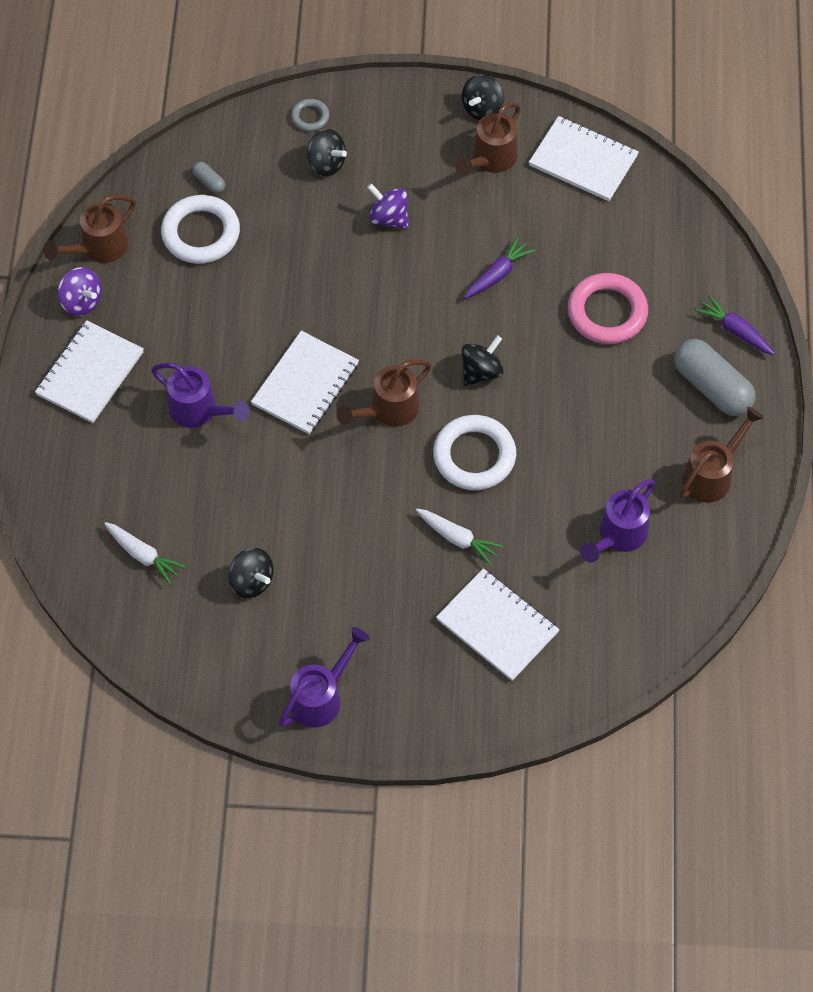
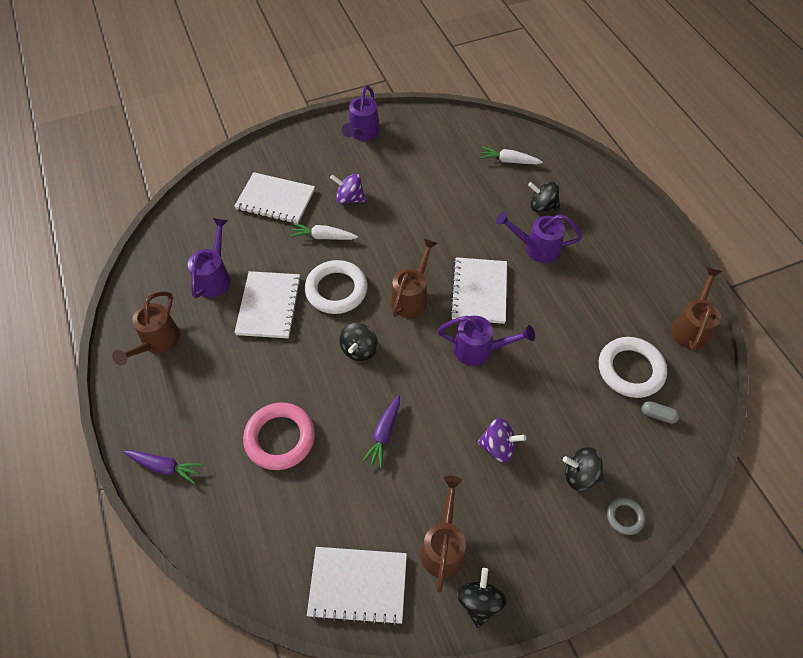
camera: 155 degrees right, 5 degrees down
(82, 301) = (668, 285): purple spinning top -> purple spinning top (349, 198)
(90, 373) = (623, 243): white notebook -> white notebook (269, 306)
(251, 581) = (437, 170): black spinning top -> black spinning top (542, 206)
(348, 318) = (479, 350): none -> purple watering can
(712, 387) = (173, 409): grey capsule -> none

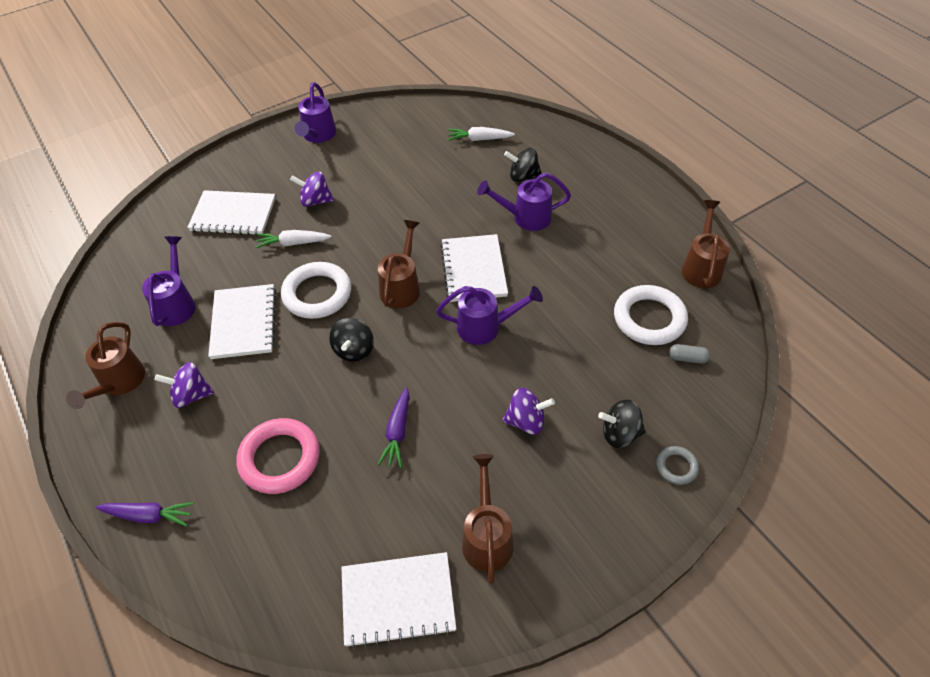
camera: 10 degrees left, 5 degrees down
(215, 365) = (191, 395): none -> purple spinning top
(479, 602) = (539, 589): black spinning top -> none

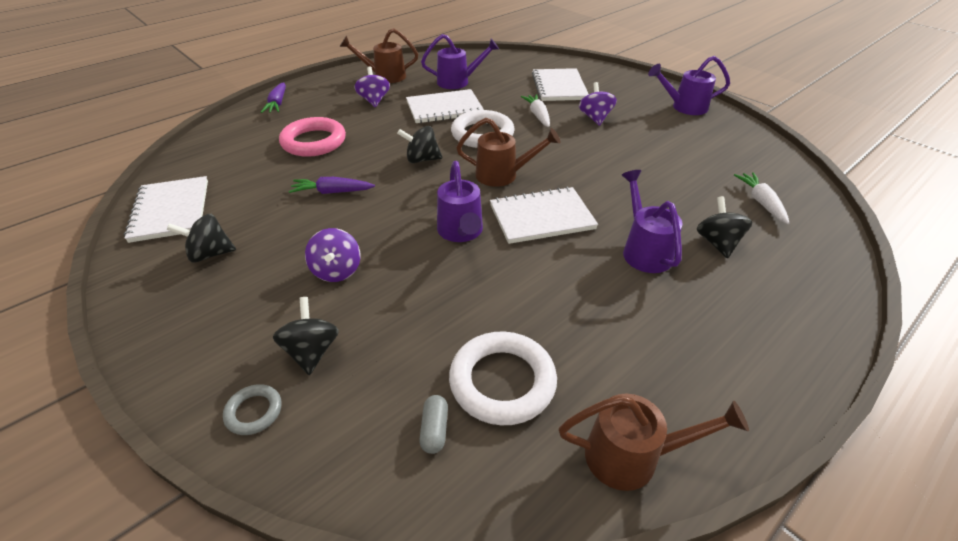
camera: 80 degrees right, 10 degrees down
(487, 537) = (210, 254): brown watering can -> black spinning top

